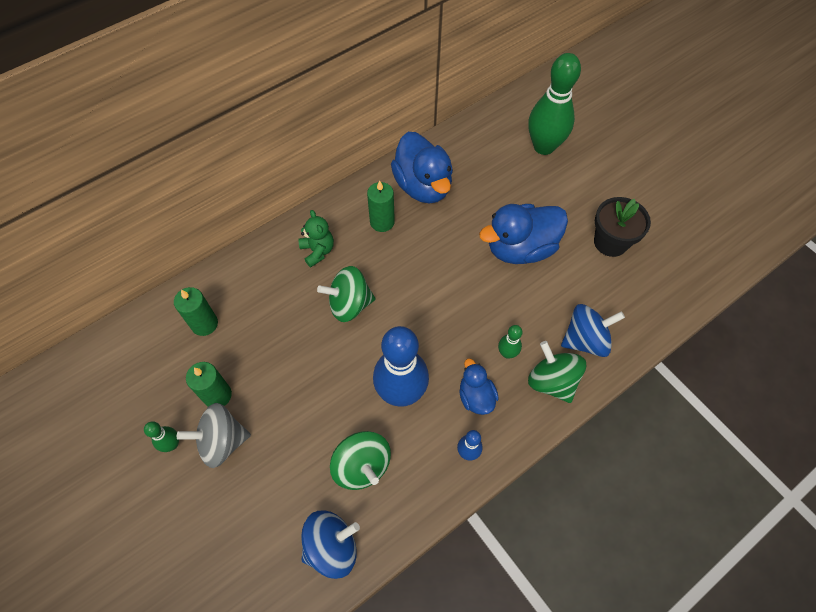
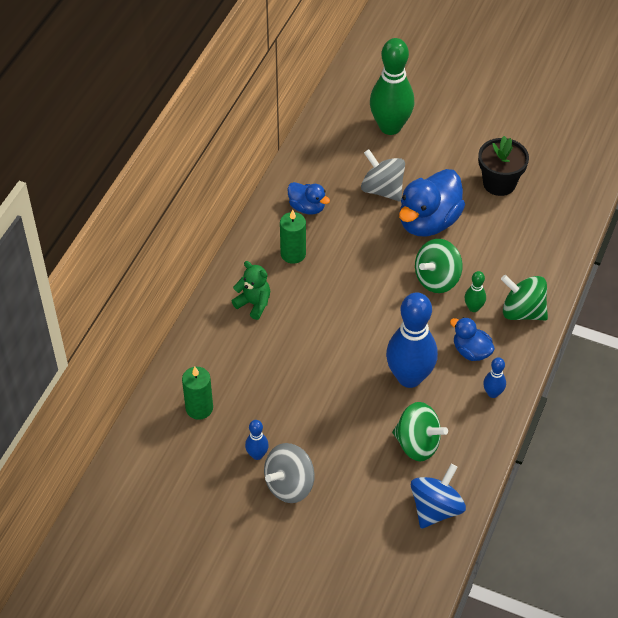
camera: 30 degrees left, 10 degrees down
(172, 444) = (248, 508): green bowling pin -> none
(217, 395) = (257, 455): green candle -> blue bowling pin
(349, 304) = (315, 333): green spinning top -> green spinning top (437, 279)
(423, 186) = (307, 207): blue duck -> blue duck, size x0.54
(499, 199) = (382, 190): none -> grey spinning top
(585, 340) = (528, 269): blue spinning top -> none

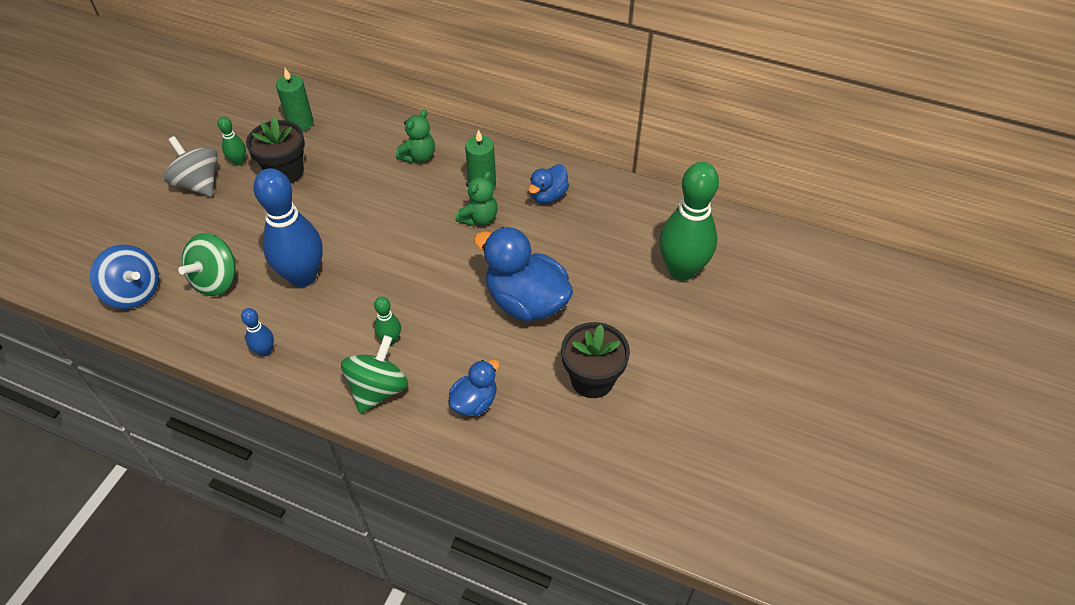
camera: 90 degrees right, 0 degrees up
(257, 455) = (239, 162): blue bowling pin -> green bowling pin
(273, 411) = (285, 172): none -> black flower pot
(335, 255) = (479, 218): none -> green teddy bear
(382, 190) = (577, 260): grey spinning top -> none
(437, 279) = (437, 306): green spinning top -> none
(471, 351) = (327, 334): blue duck -> blue duck (474, 402)

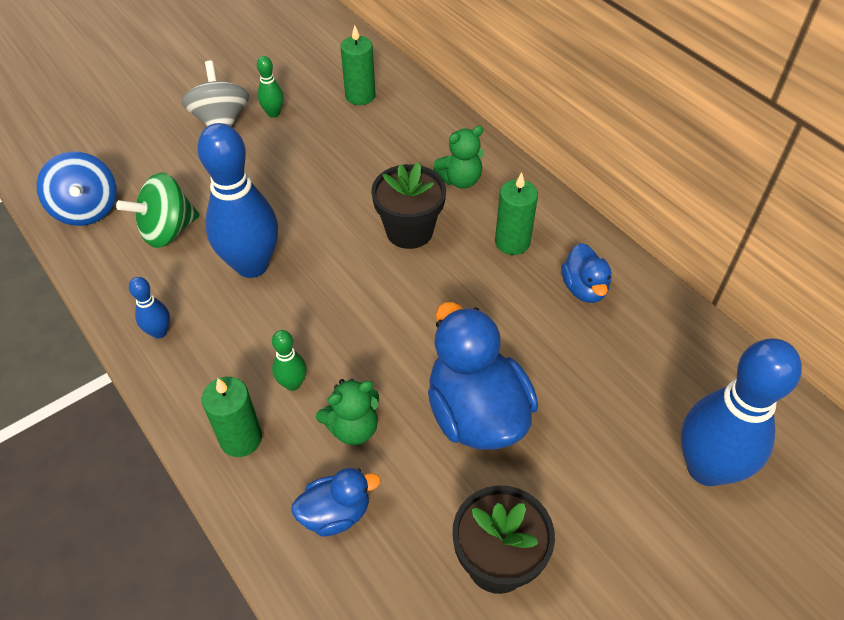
camera: 30 degrees right, 0 degrees up
(285, 172) = (311, 142): black flower pot -> black flower pot (409, 231)
(378, 389) = (241, 438): green spinning top -> green candle
(479, 218) = (484, 281): green teddy bear -> green teddy bear (353, 428)
(548, 195) = (584, 288): blue duck -> blue duck turned 75 degrees counterclockwise
(681, 270) = (706, 468): green bowling pin -> blue bowling pin

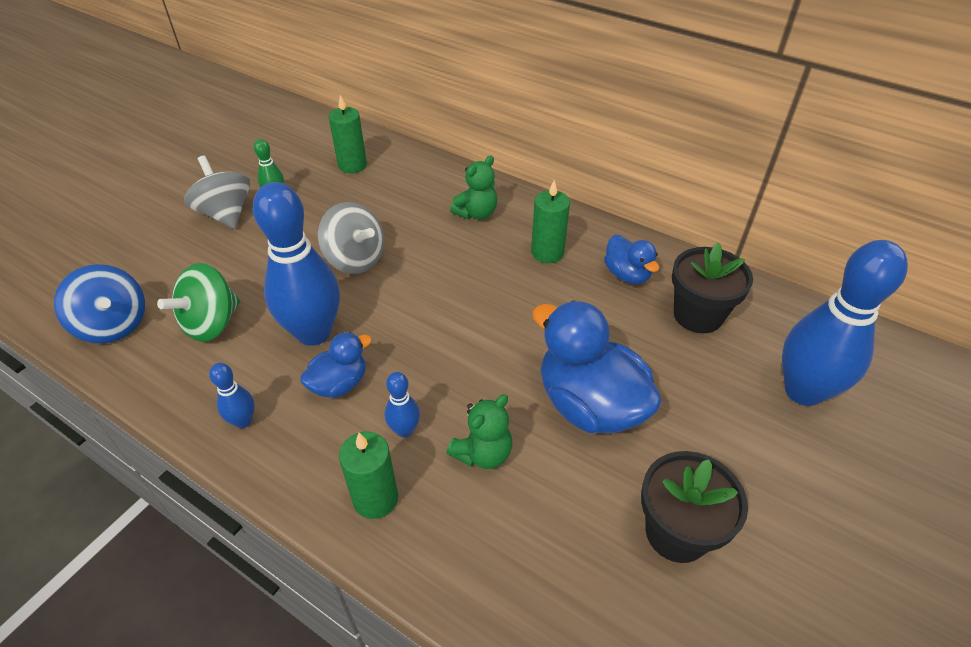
camera: 20 degrees left, 5 degrees down
(293, 383) = (404, 430): green bowling pin -> blue bowling pin
(320, 200) = (355, 259): none -> grey spinning top
(336, 513) = (505, 539): blue duck -> blue duck (339, 384)
(409, 231) = (452, 265): black flower pot -> black flower pot (698, 315)

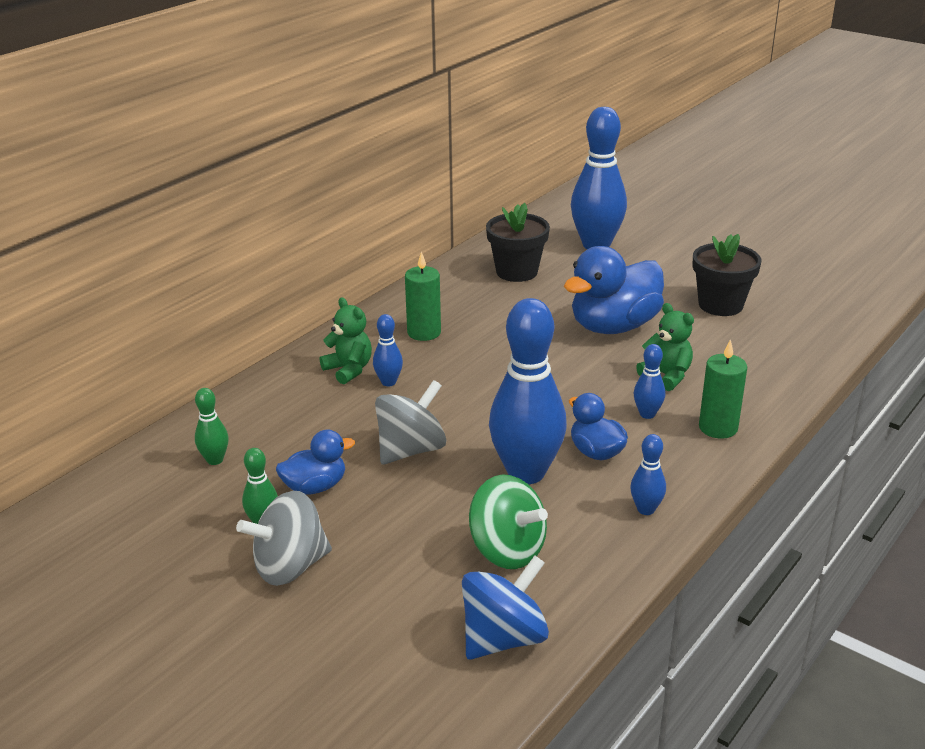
camera: 85 degrees left, 15 degrees down
(352, 165) = (215, 460): green candle -> green bowling pin
(458, 238) = (388, 382): none -> blue bowling pin
(627, 274) = (462, 296): blue duck -> blue duck (315, 487)

